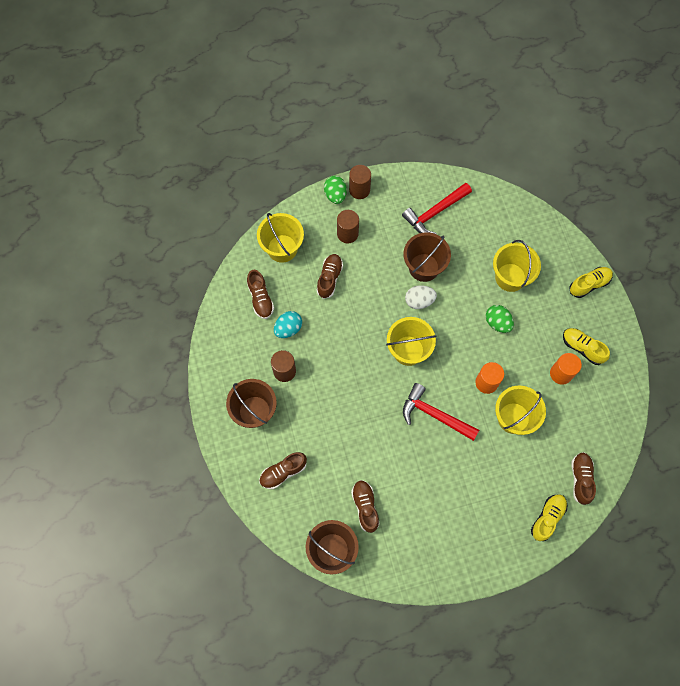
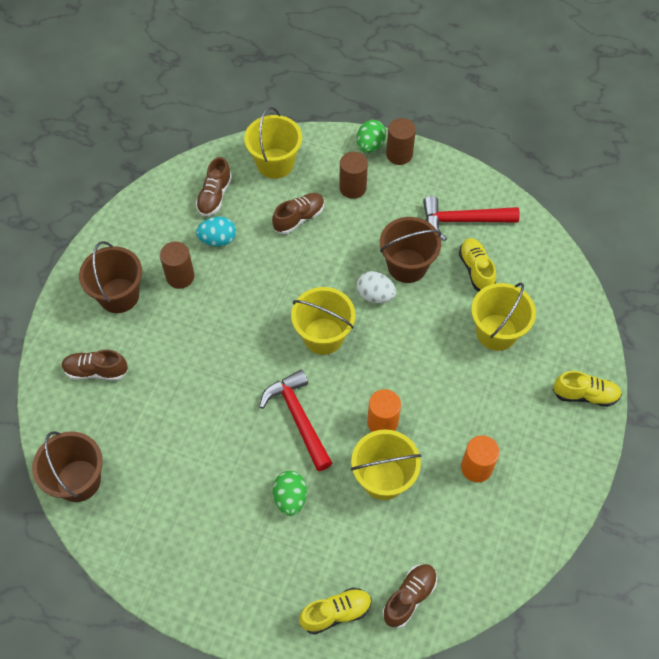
camera: 35 degrees right, 10 degrees down
(365, 507) = (148, 461): brown shoe -> none
(497, 323) = (444, 369): green egg -> green egg (290, 498)
(582, 348) = (523, 457): yellow shoe -> yellow shoe (476, 270)

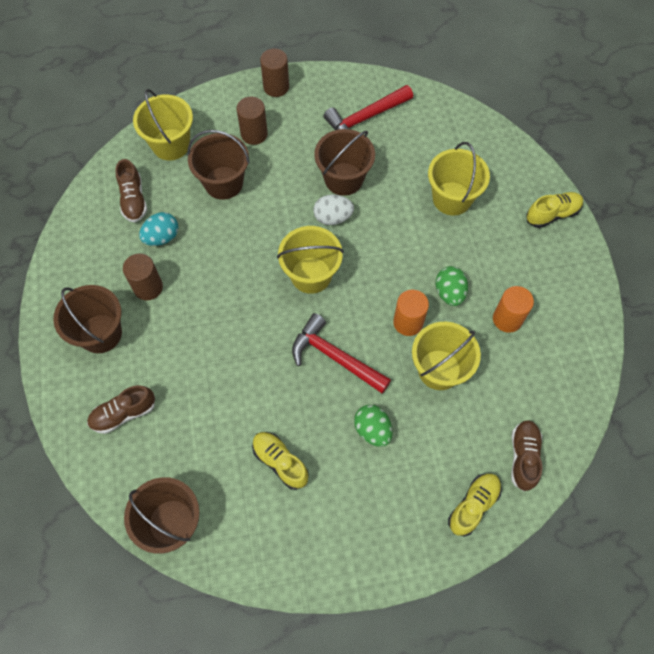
camera: 30 degrees left, 5 degrees up
(299, 218) = (223, 183): brown shoe -> brown bucket
(370, 145) = (246, 90): green egg -> green egg (449, 293)
(476, 270) = (402, 155): yellow shoe -> yellow shoe (280, 462)

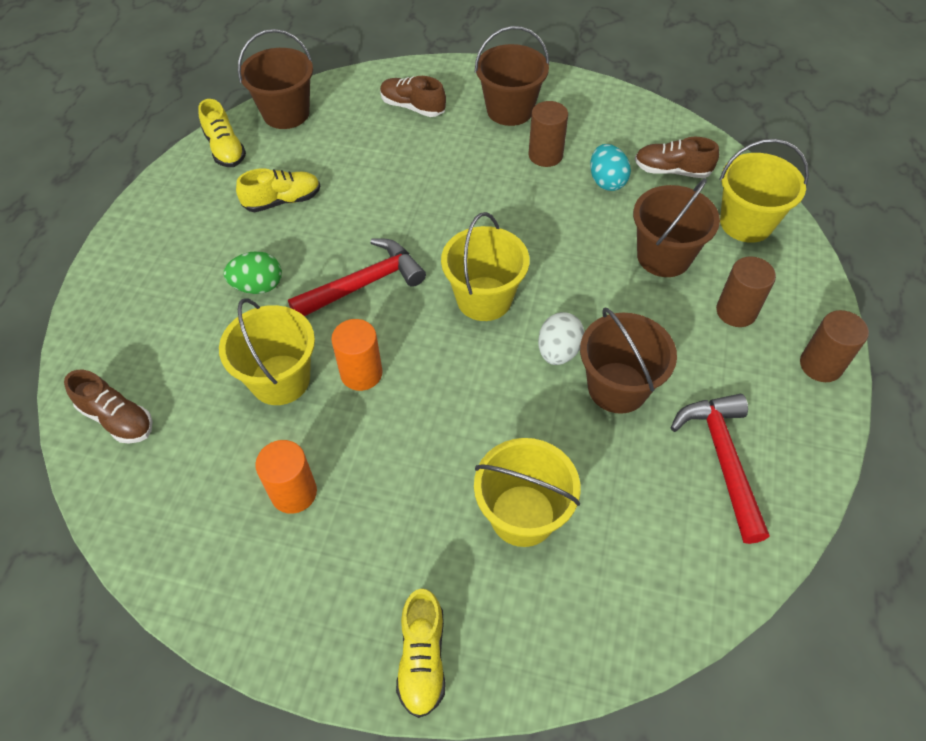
camera: 115 degrees right, 10 degrees down
(123, 413) = (412, 107): brown shoe -> brown shoe turned 60 degrees counterclockwise
(449, 293) = (373, 439): green egg -> none
(473, 505) = (111, 343): yellow shoe -> yellow shoe (225, 149)

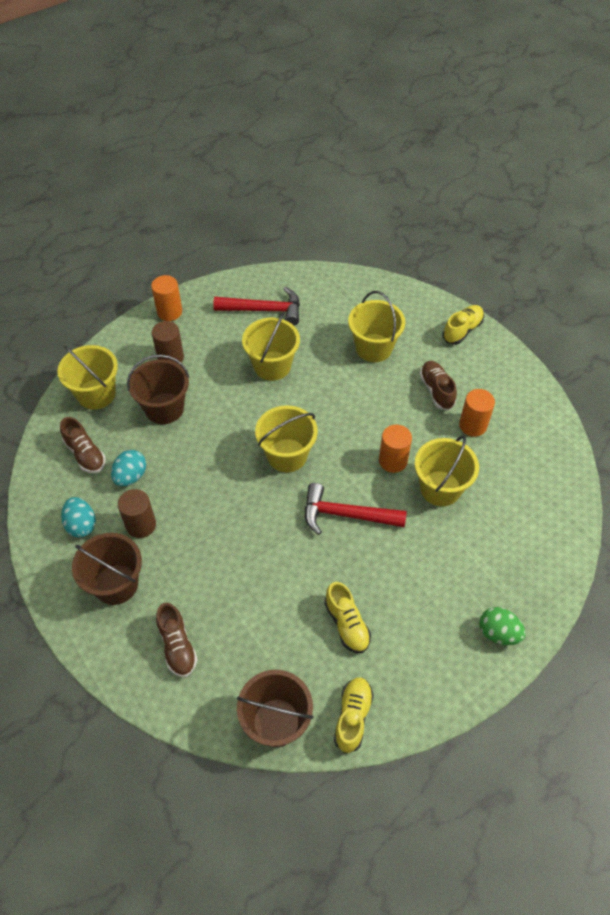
camera: 140 degrees left, 0 degrees up
(117, 418) = (548, 529): brown shoe -> brown shoe (436, 390)
(258, 286) = (412, 561): green egg -> green egg (498, 633)
(282, 201) = (347, 624): yellow shoe -> yellow shoe turned 135 degrees counterclockwise
(558, 351) = (280, 401): white egg -> none
(593, 125) = (81, 525): none -> turquoise egg
(617, 387) = (272, 366): brown bucket -> yellow bucket
(723, 460) = (264, 310): red hammer -> red hammer turned 120 degrees counterclockwise
(820, 365) = (169, 312): brown cylinder -> orange cylinder

